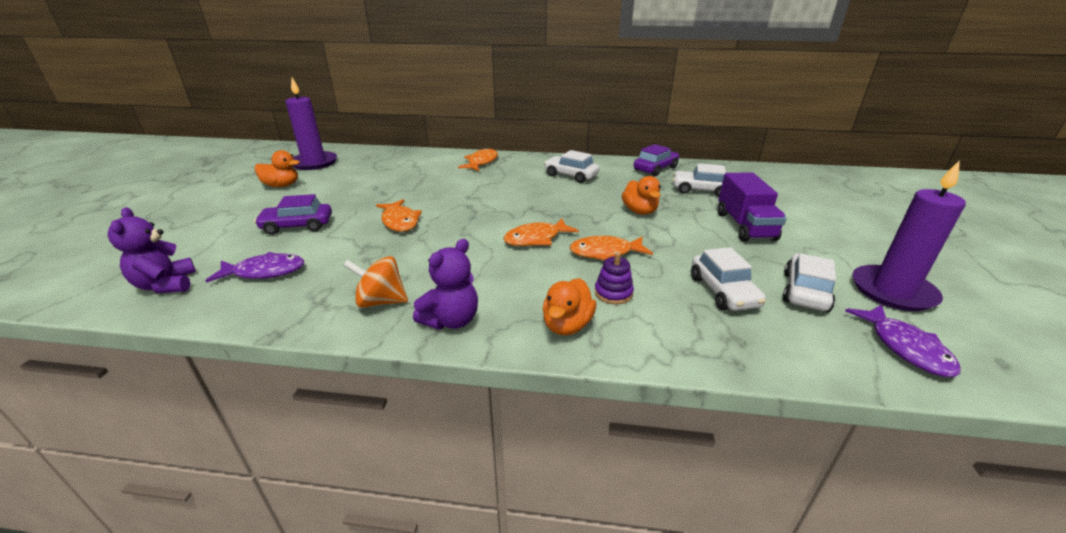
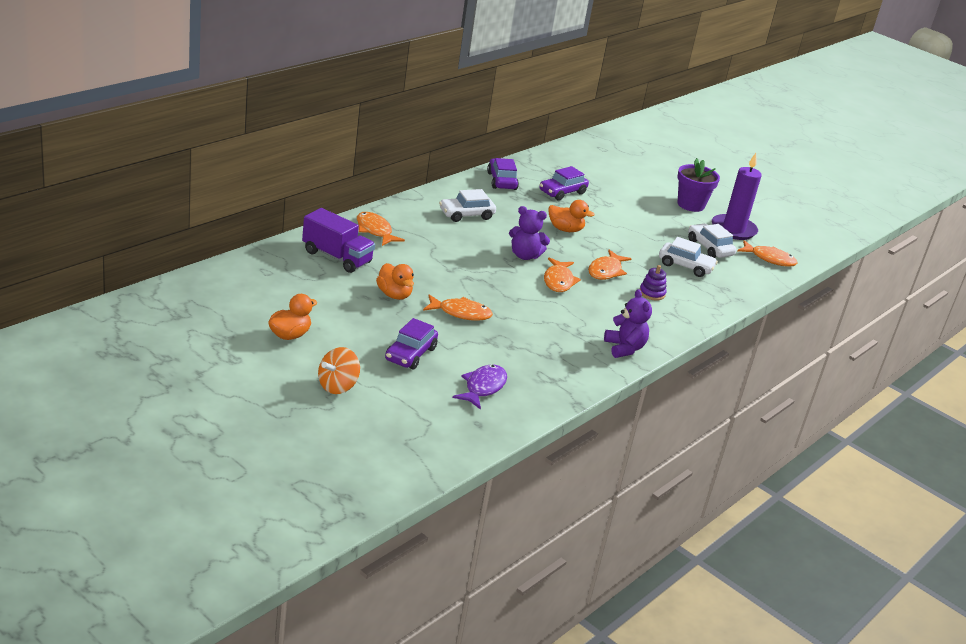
camera: 60 degrees left, 0 degrees up
(166, 285) = (456, 428): purple teddy bear -> purple teddy bear (525, 256)
(314, 163) = (239, 301): purple candle -> none
(381, 301) = (577, 361): orange spinning top -> orange spinning top (337, 386)
(567, 325) = (666, 320): orange duck -> orange duck (394, 295)
(700, 190) = (562, 192): white car -> purple car
(745, 226) = (629, 215): purple truck -> purple truck (337, 257)
(861, 247) = (690, 205): none -> purple flower pot
(905, 347) = (769, 259): purple fish -> orange fish

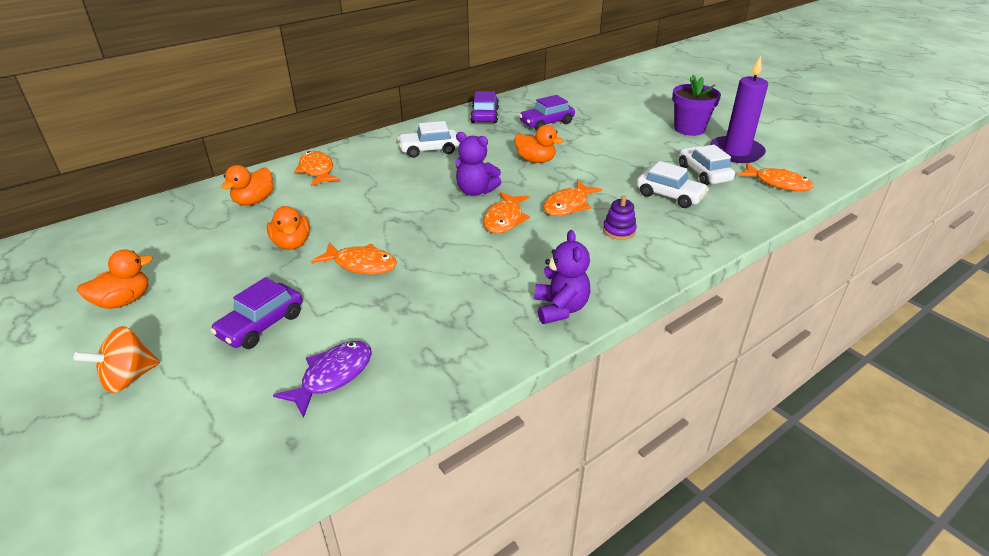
camera: 15 degrees right, 5 degrees up
(337, 257) = (254, 201): purple truck -> orange duck

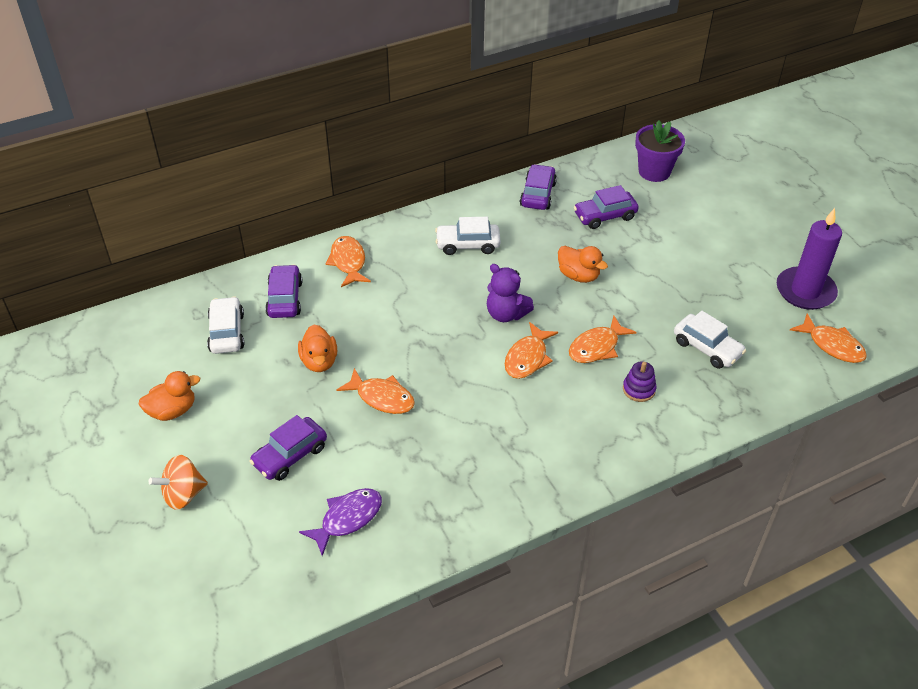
camera: 10 degrees right, 10 degrees up
(254, 201) = (284, 299): orange duck -> purple car
(560, 308) = (556, 477): purple teddy bear -> none
(689, 129) = (766, 246): purple flower pot -> purple flower pot (654, 171)
(703, 173) = (756, 320): white car -> white car (227, 332)

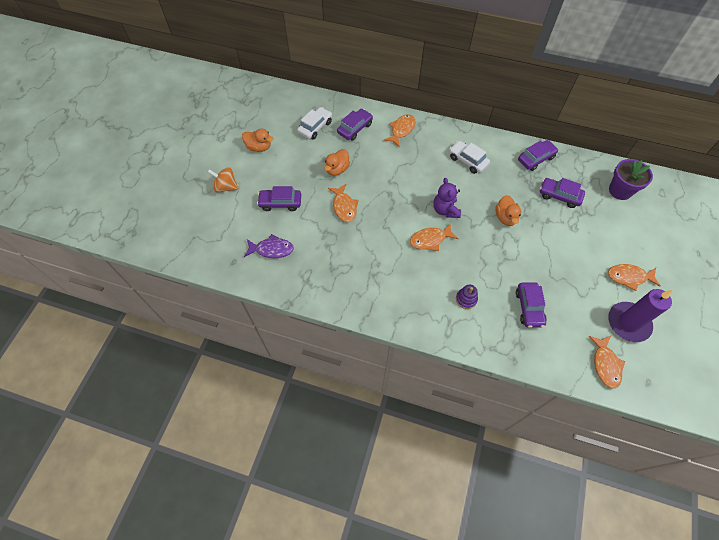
camera: 45 degrees right, 15 degrees up
(597, 347) = (470, 261): orange fish -> orange fish (629, 277)
(707, 348) = (529, 308): white car -> purple car

